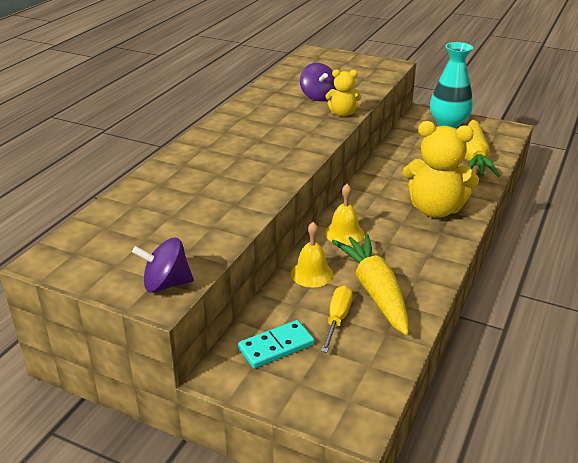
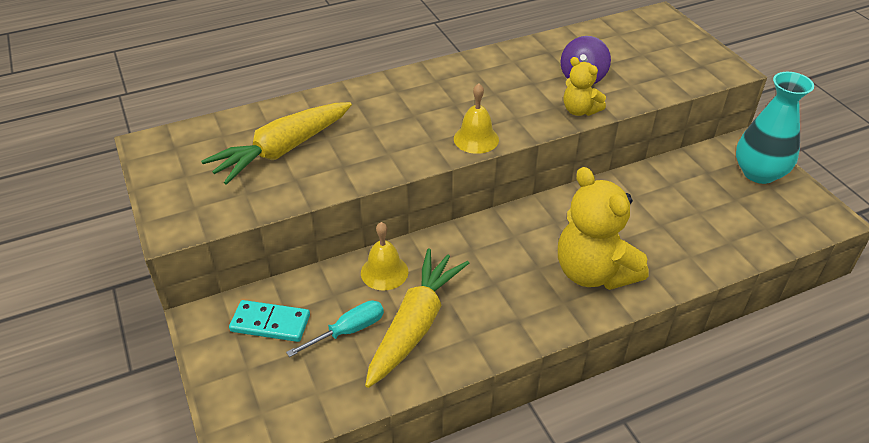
camera: 40 degrees right, 10 degrees up
(166, 284) = (194, 215): purple spinning top -> none
(337, 319) = (348, 331): yellow screwdriver -> turquoise screwdriver
(344, 233) = (466, 247): yellow bell -> yellow bell (476, 139)
(474, 158) = (727, 234): yellow carrot -> yellow carrot (282, 150)

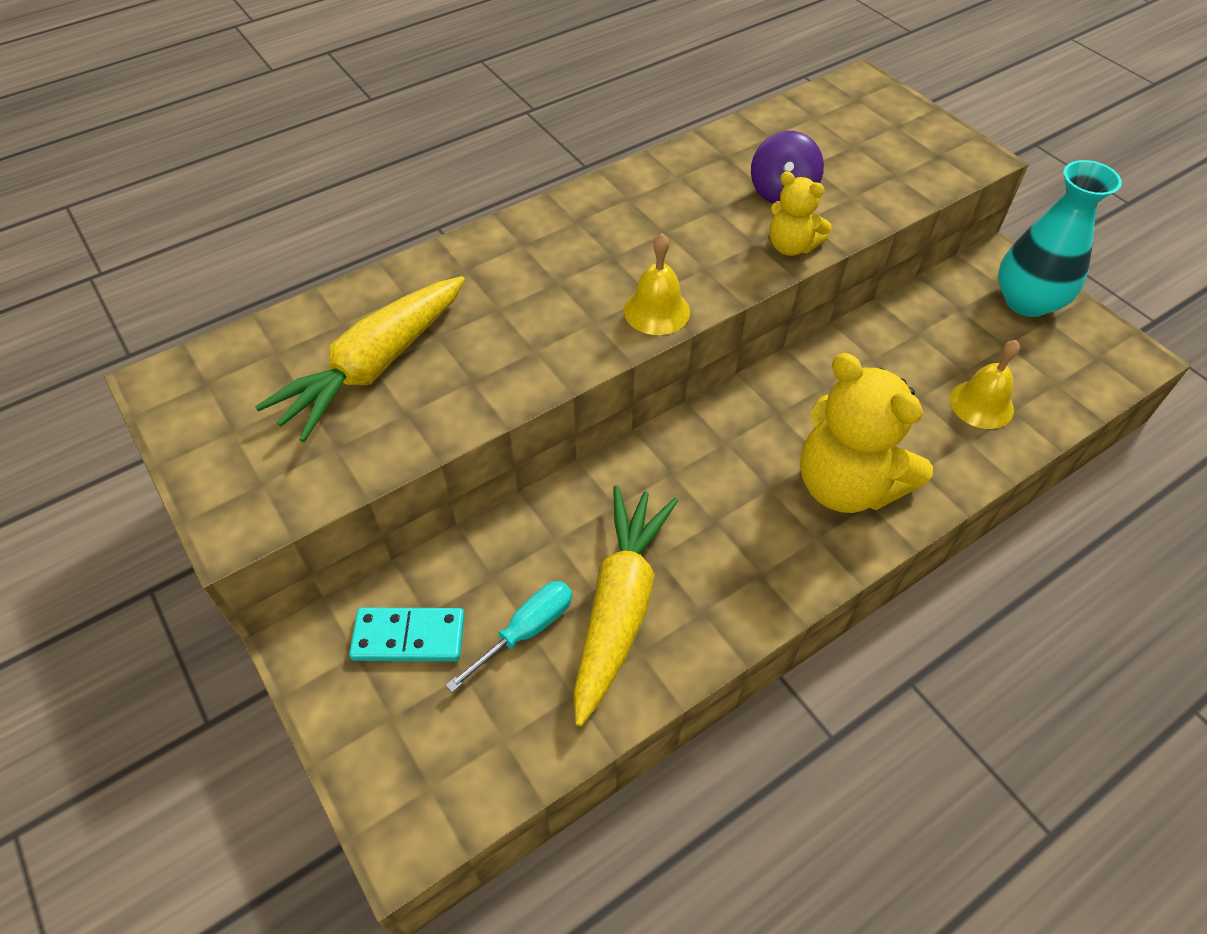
camera: 10 degrees left, 10 degrees up
(384, 272) = (556, 527): yellow bell -> yellow bell (981, 404)

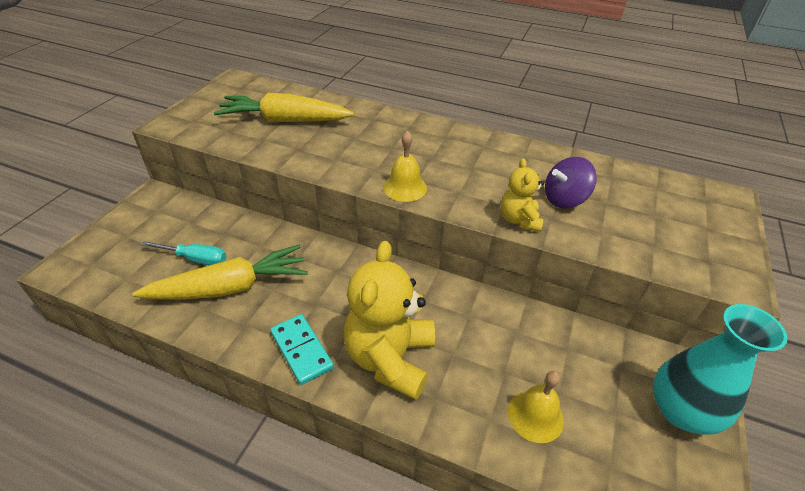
camera: 55 degrees right, 10 degrees down
(409, 637) = (173, 222): turquoise domino -> turquoise domino (301, 350)

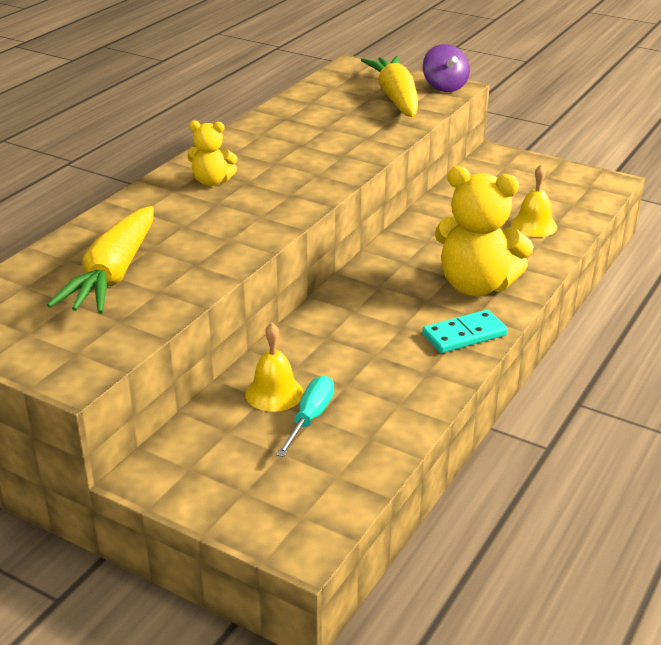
camera: 80 degrees left, 10 degrees down
(230, 287) = (367, 386): yellow carrot -> yellow carrot (395, 98)
(405, 187) = (300, 201): yellow bell -> yellow bell (274, 393)
(519, 220) = (367, 152): yellow teddy bear -> yellow teddy bear (212, 181)
(564, 199) = (340, 128): purple spinning top -> purple spinning top (444, 87)
(681, 411) = (527, 170): turquoise vase -> none

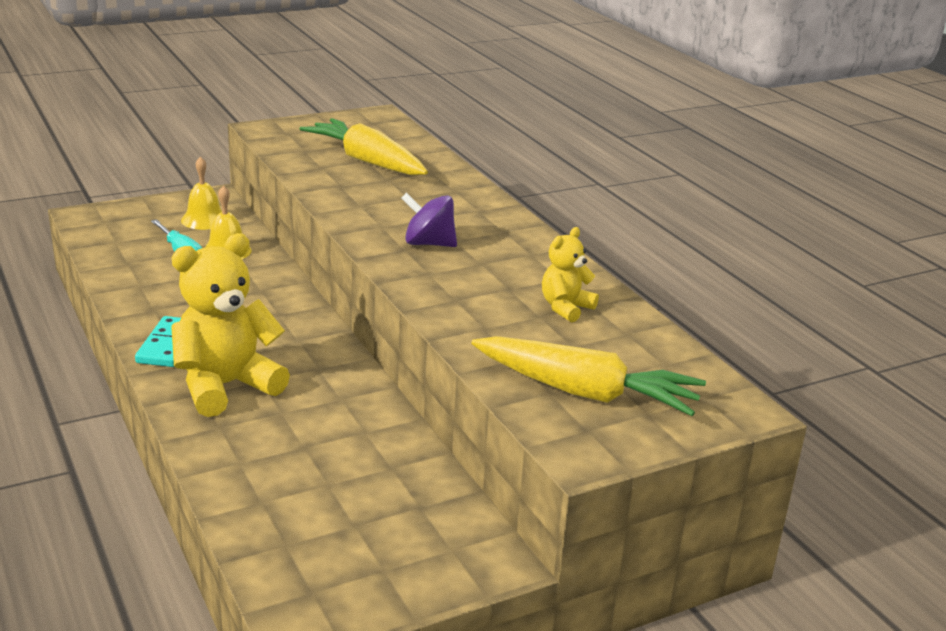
camera: 120 degrees right, 5 degrees down
(212, 181) = (476, 227): yellow teddy bear -> yellow teddy bear (565, 308)
(444, 87) = (590, 447): purple spinning top -> purple spinning top (429, 243)
(533, 225) = (280, 483): yellow bell -> yellow bell (204, 219)

